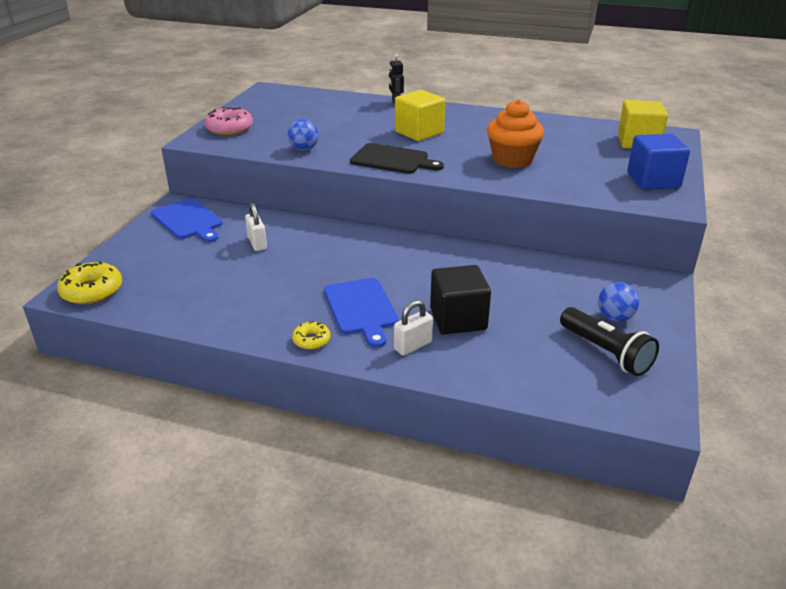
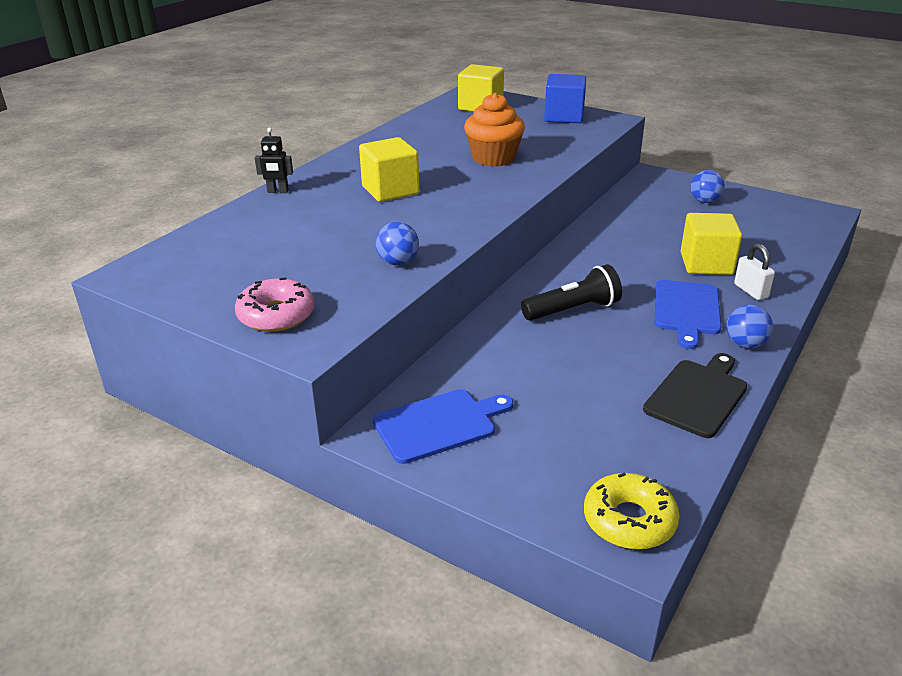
camera: 75 degrees left, 0 degrees up
(257, 243) = (528, 367): white padlock -> none
(311, 340) = (745, 344): yellow donut -> blue ball
(361, 309) = (687, 310): blue cutting board -> blue cutting board turned 105 degrees clockwise
(392, 160) = (463, 213): black cutting board -> black cutting board (697, 395)
(458, 319) = (706, 264): black cube -> yellow cube
(606, 352) = (753, 214): black flashlight -> black flashlight (573, 310)

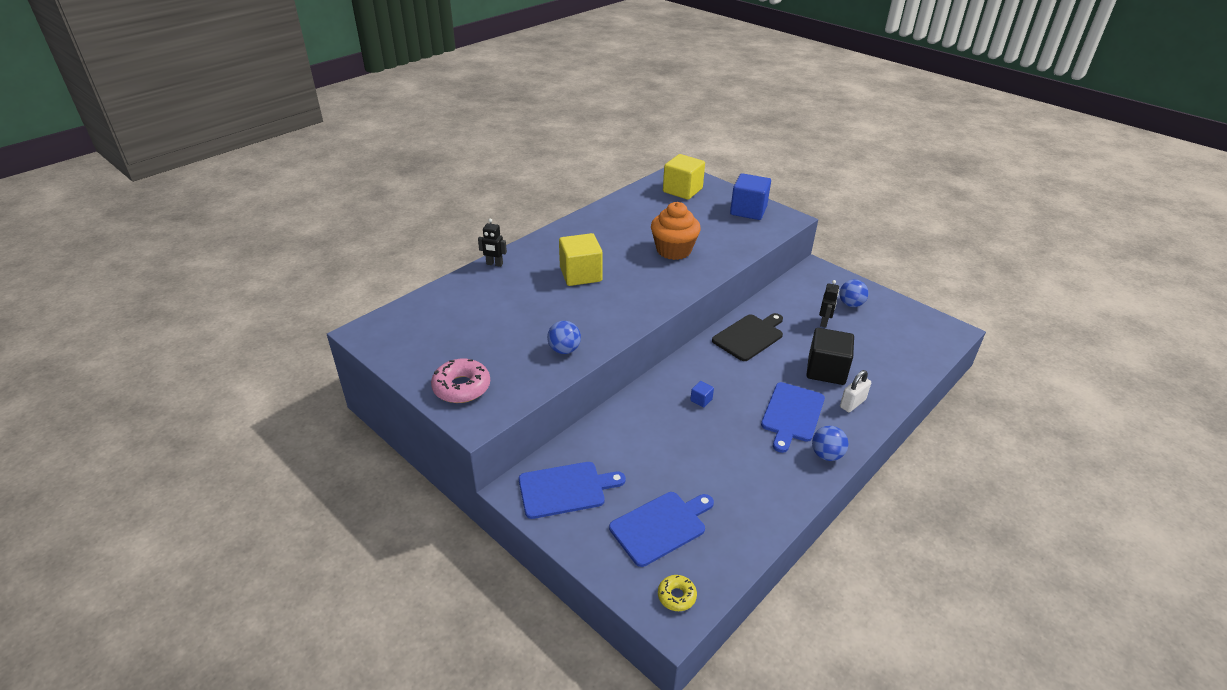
camera: 10 degrees right, 5 degrees up
(573, 310) = (701, 400): black flashlight -> blue cube
(577, 446) = (660, 526): none -> blue cutting board
(629, 520) = (676, 596): yellow donut -> yellow donut, size x0.57
(683, 220) = (824, 322): none -> black robot
(697, 395) = (769, 497): black cutting board -> black cutting board (749, 336)
(706, 264) = (826, 370): yellow cube -> black cube
(750, 291) = (852, 403): white padlock -> white padlock turned 60 degrees clockwise

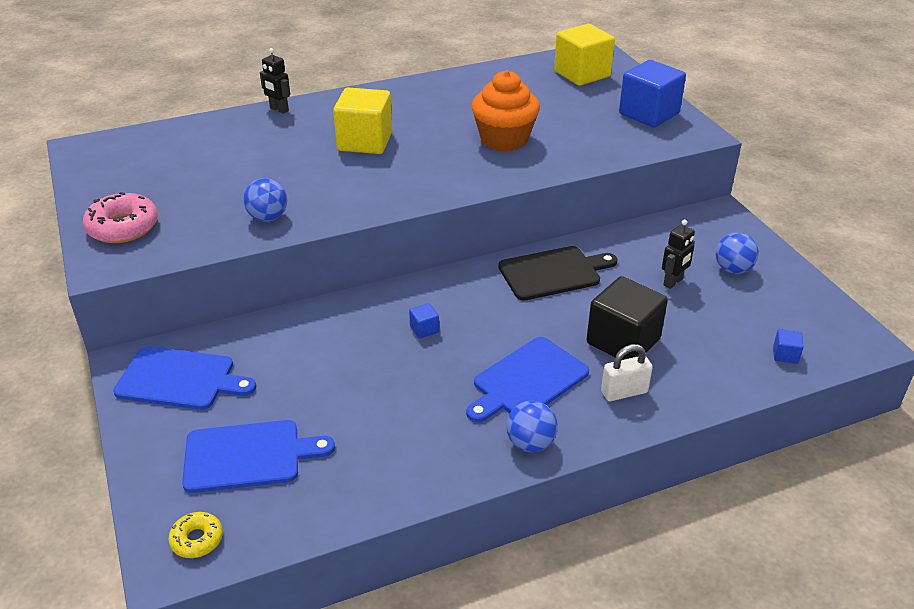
camera: 25 degrees right, 0 degrees up
(919, 351) = (785, 355): none -> blue cube

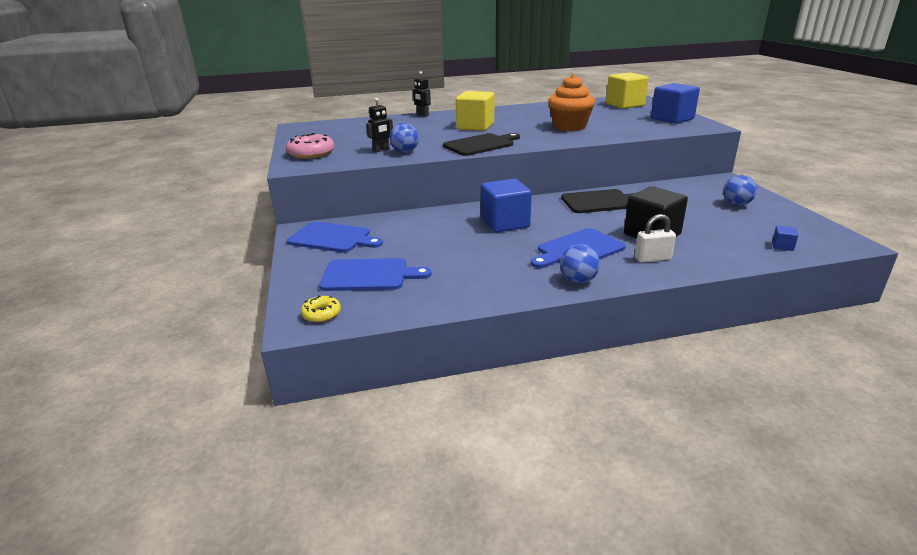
camera: 10 degrees right, 10 degrees down
(378, 193) = (480, 145): none -> black cutting board
(424, 329) = (505, 223): blue cube -> blue cube, size x2.40
(673, 282) = (690, 209): black robot -> black robot (381, 150)

